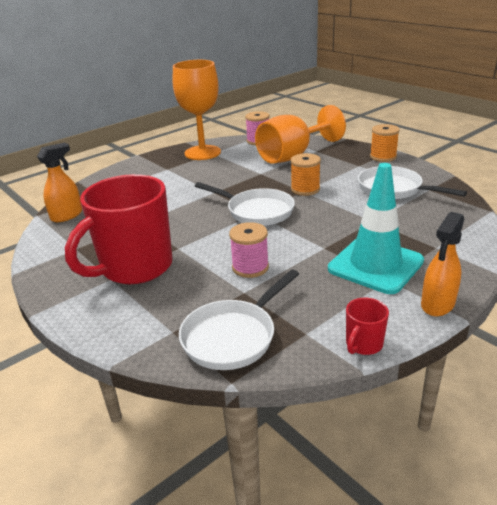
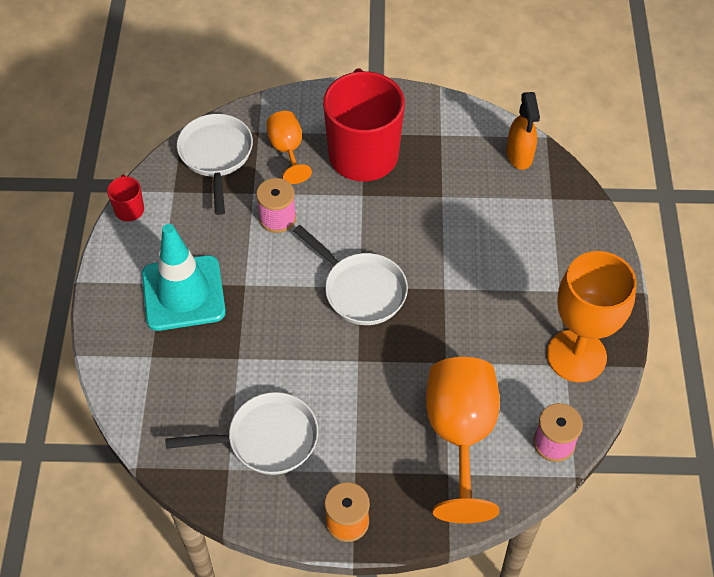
camera: 130 degrees right, 25 degrees up
(175, 303) = (287, 150): none -> orange goblet
(256, 211) = (361, 290): white pan -> white pan turned 120 degrees counterclockwise
(305, 189) = (359, 366): orange spool -> none
(437, 304) = (105, 281): orange spray bottle -> none

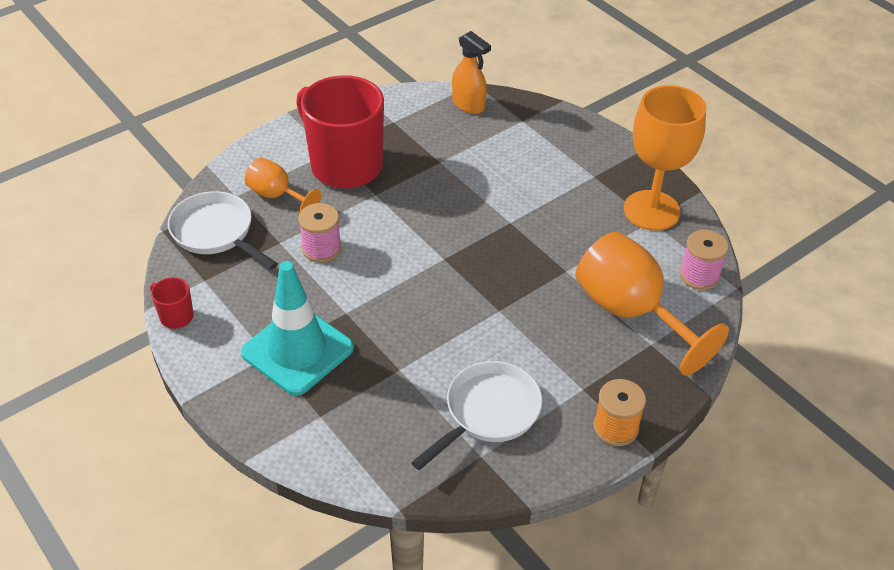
camera: 40 degrees left, 10 degrees down
(361, 290) = (447, 260): white pan -> none

